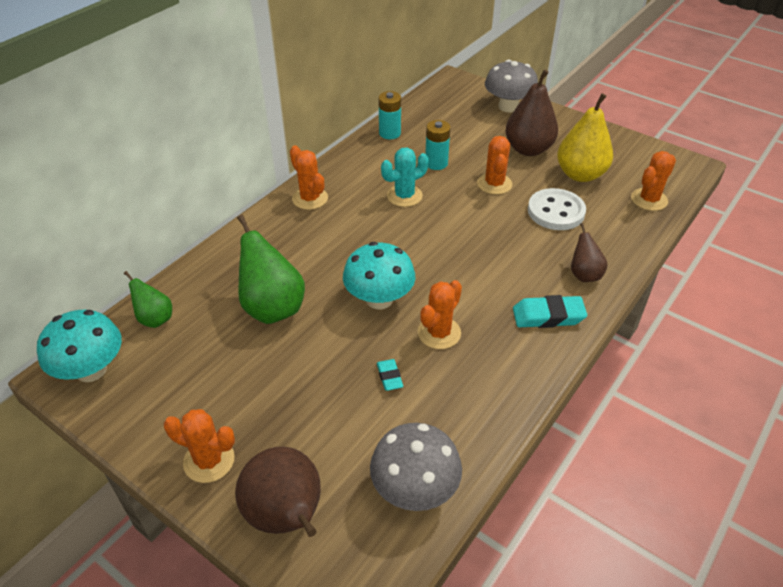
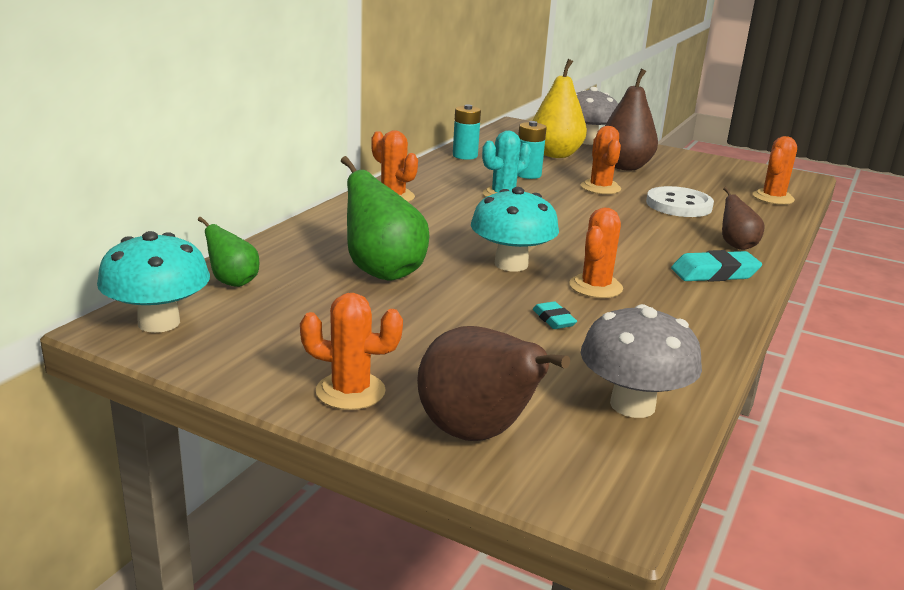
camera: 10 degrees left, 20 degrees down
(580, 174) = (690, 182): yellow pear -> yellow pear (555, 154)

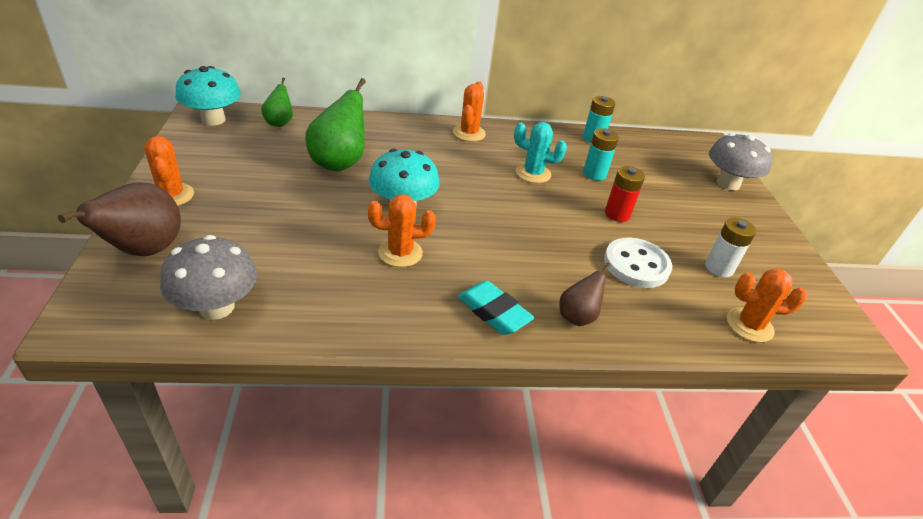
camera: 55 degrees right, 15 degrees up
(553, 320) = (325, 245): turquoise eraser -> none
(555, 154) = (664, 176): yellow pear -> none
(600, 188) = (617, 214): orange cactus -> red battery
(624, 167) = (692, 216): brown pear -> none
(699, 182) = (719, 268): none -> white battery

